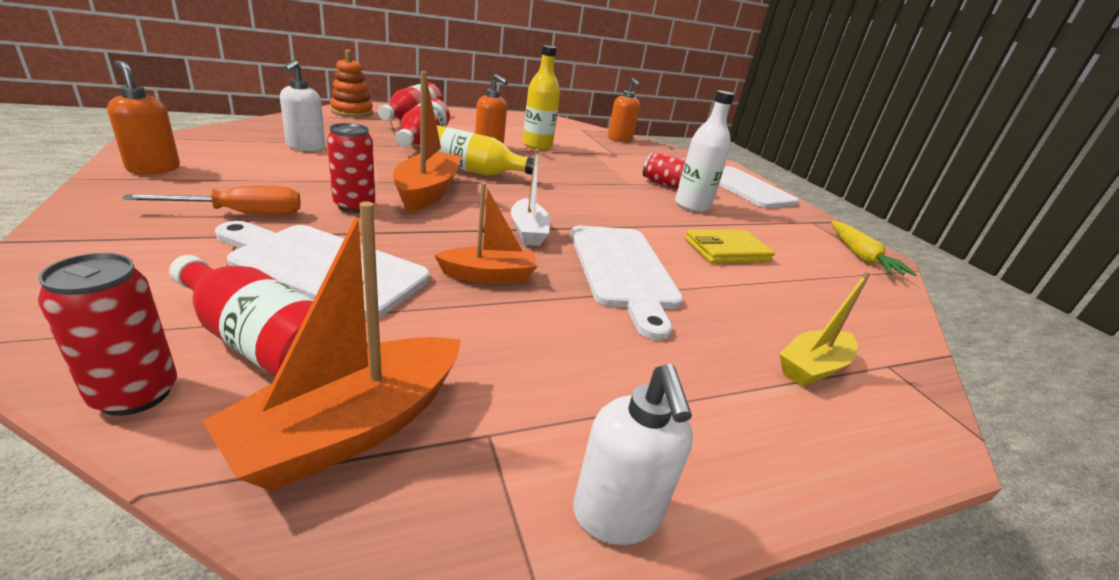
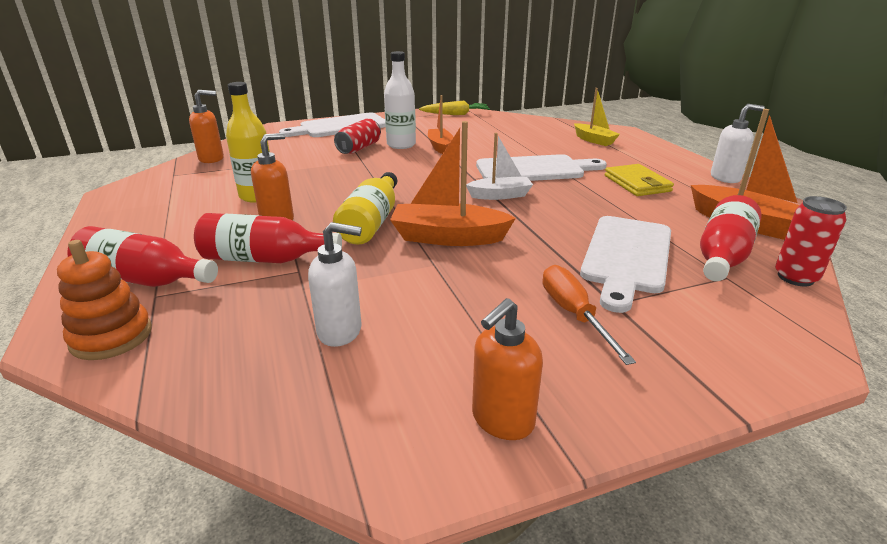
camera: 85 degrees left, 0 degrees up
(354, 206) = (509, 264): red can -> none
(489, 275) = (580, 204): orange boat -> orange boat (440, 146)
(726, 251) = (478, 143): yellow wallet -> yellow wallet (637, 183)

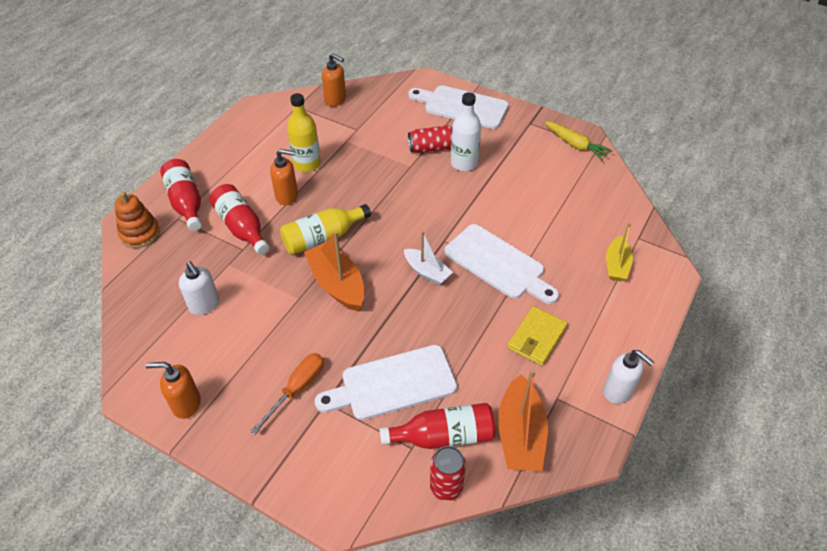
camera: 50 degrees right, 20 degrees up
(440, 146) = (485, 185): orange boat -> none

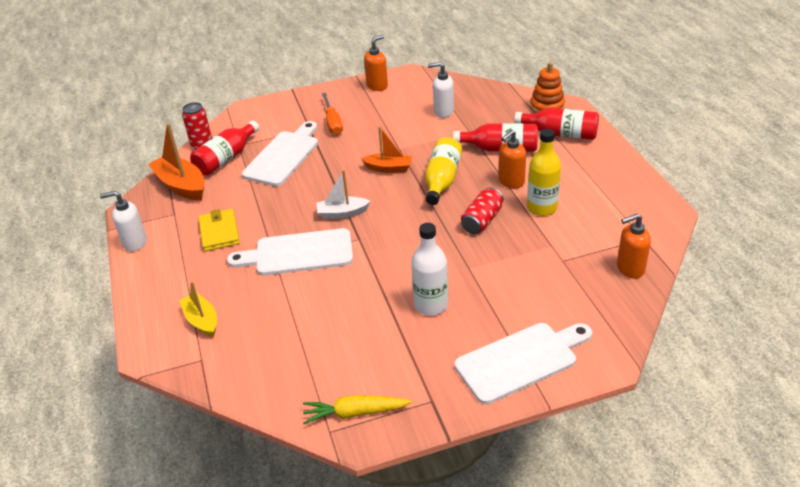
camera: 135 degrees right, 10 degrees down
(337, 284) = (388, 168): orange boat -> orange boat, size x0.64
(431, 148) = (478, 296): red can -> red can (482, 220)

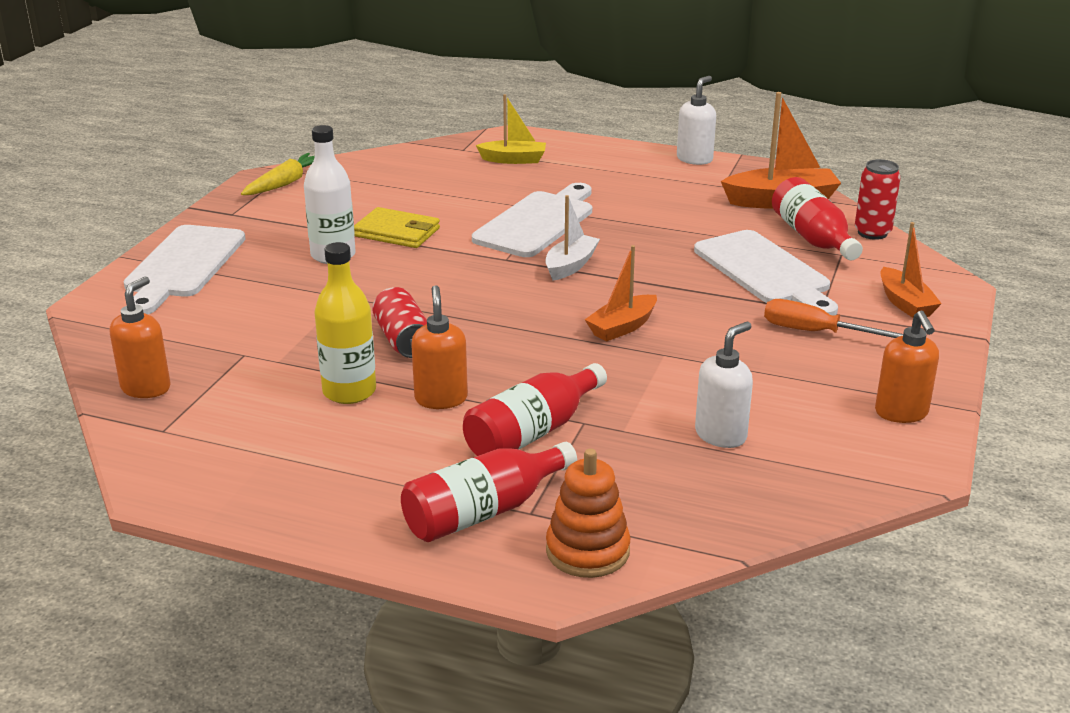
camera: 125 degrees right, 10 degrees down
(219, 232) = (646, 197): yellow wallet -> yellow wallet (397, 232)
(278, 113) = (905, 303): none -> orange boat
(442, 180) = (531, 351): yellow bottle -> none

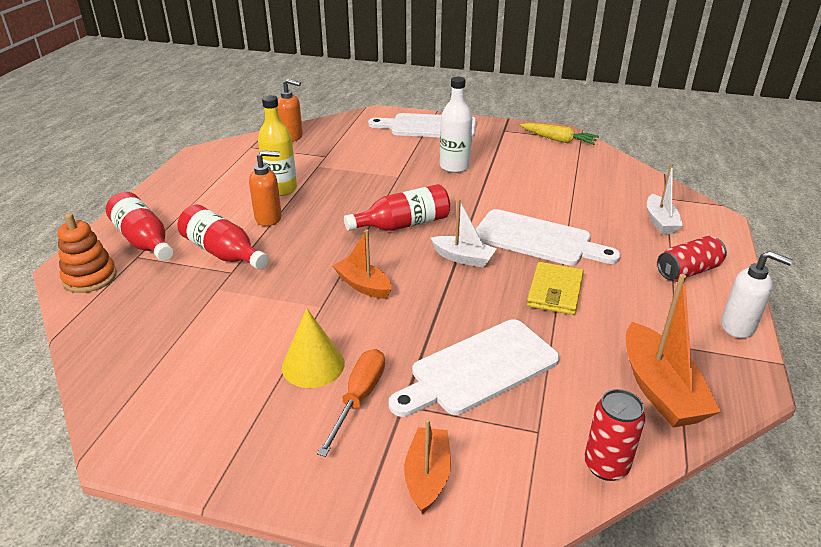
camera: 85 degrees right, 5 degrees up
(397, 232) = (497, 184): yellow wallet -> yellow wallet (555, 291)
(403, 340) = (342, 200): red can -> red can (688, 271)
(513, 160) = (660, 222): yellow boat -> white boat
(721, 435) = (200, 333): white soap dispenser -> none
(770, 358) = (313, 365): none -> yellow cone
(813, 238) = (571, 410): red bottle -> red bottle (403, 225)
(901, 413) = (209, 446): orange soap dispenser -> none
(905, 303) = (427, 476): orange boat -> orange boat turned 120 degrees clockwise

